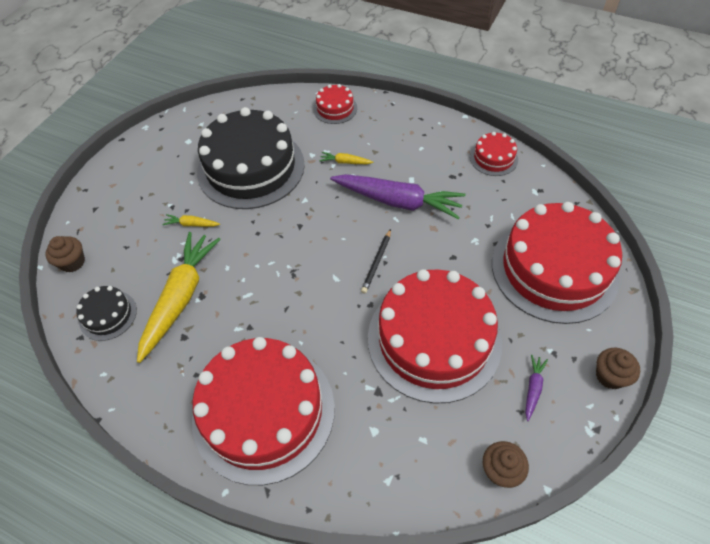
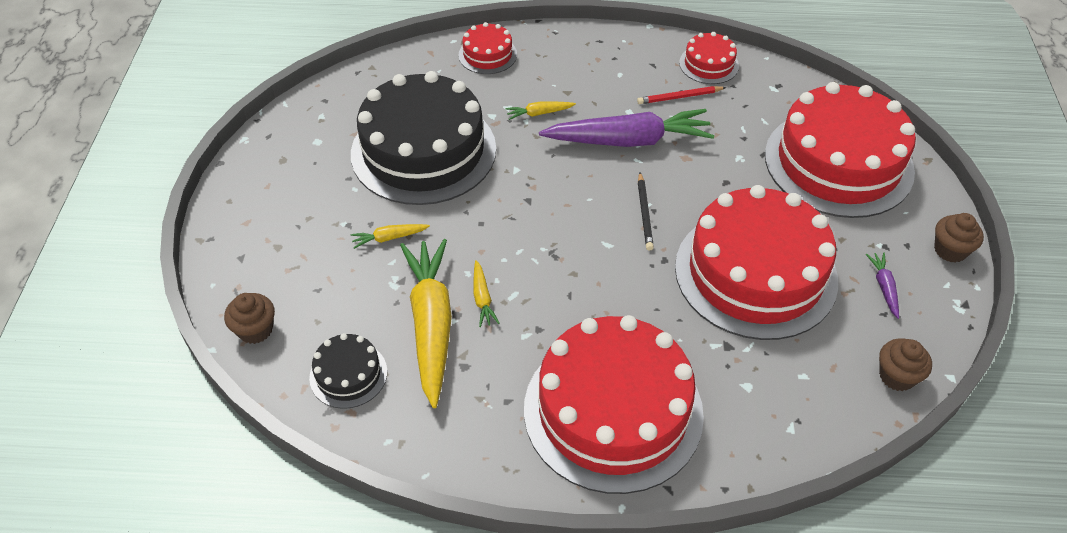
camera: 25 degrees left, 5 degrees down
(225, 290) = (482, 298): none -> yellow carrot
(456, 178) = (679, 97): none -> red pencil

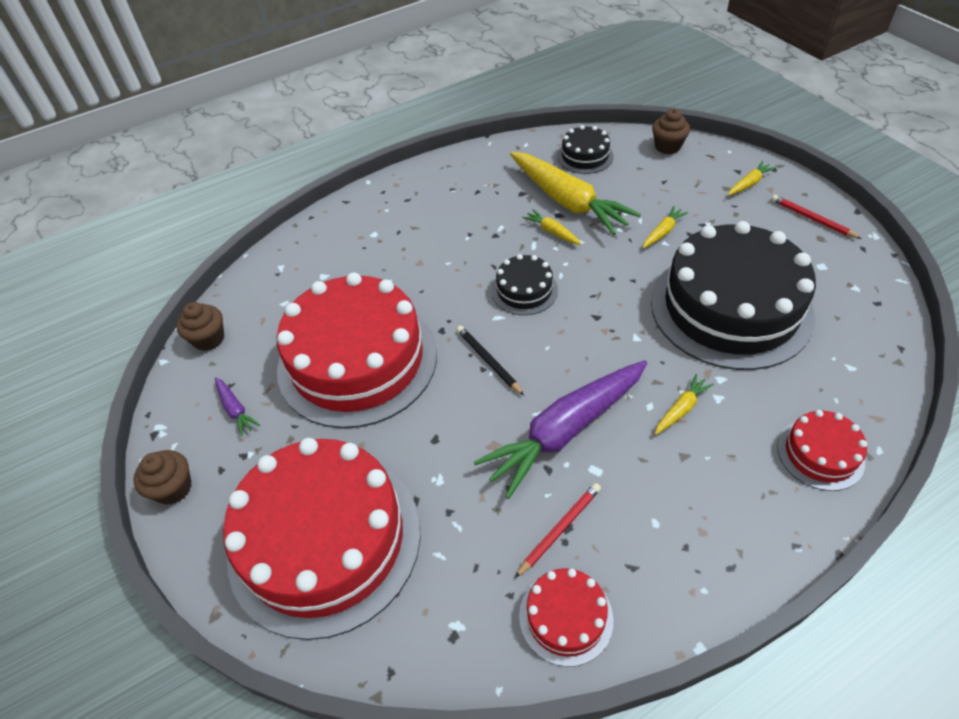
camera: 150 degrees right, 0 degrees up
(253, 238) = (749, 183): none -> yellow carrot
(262, 177) = (812, 219): none -> red pencil
(564, 255) = (524, 290): none -> black cake
(613, 411) = (406, 218): red cake -> none

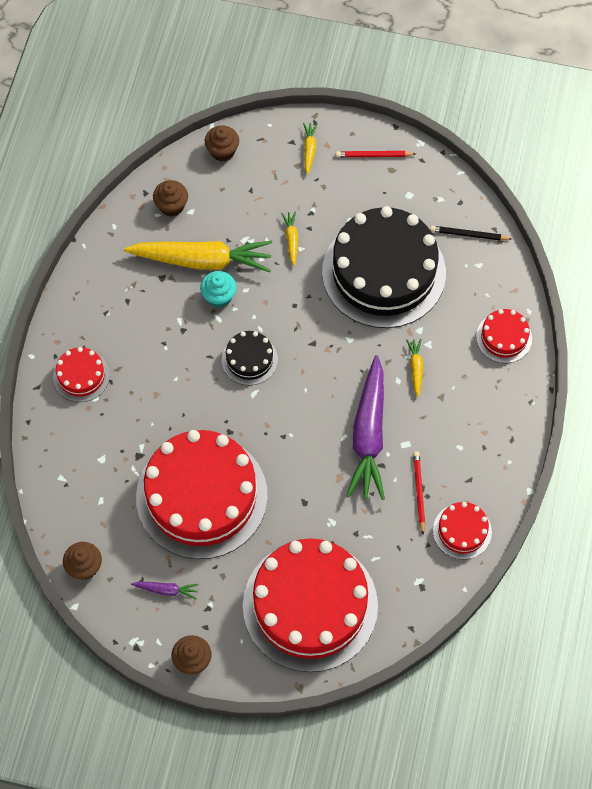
camera: 50 degrees left, 15 degrees up
(383, 214) = (81, 376): none -> red cake
(488, 361) = (281, 428): black pencil -> black pencil (469, 235)
(552, 232) = (219, 296): yellow carrot -> turquoise cupcake
(585, 156) = (171, 206): black cake -> brown cupcake

